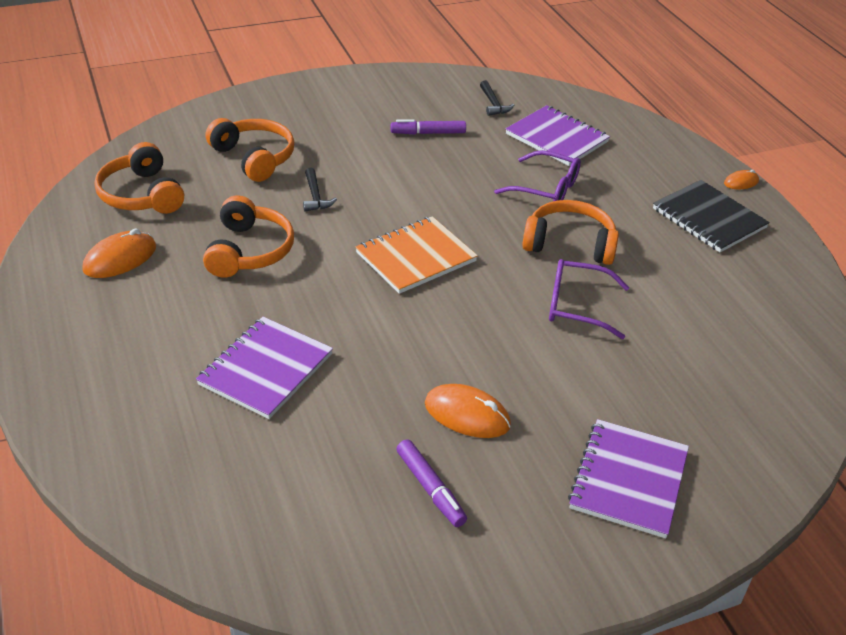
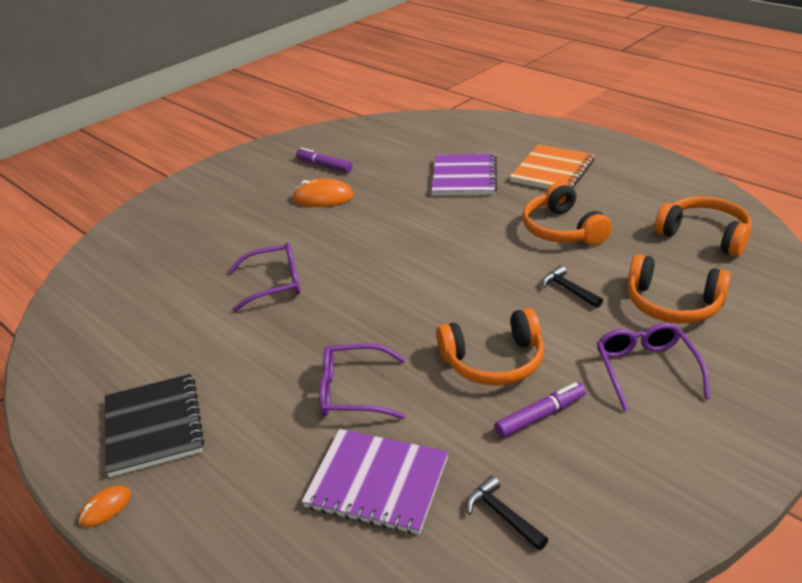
camera: 160 degrees right, 5 degrees down
(120, 258) = (640, 193): orange mouse -> none
(331, 131) = (646, 369): none -> purple glasses
(415, 257) = (431, 272): orange notebook -> orange notebook (552, 171)
(569, 244) = (301, 335): orange headphones -> orange headphones (494, 361)
(628, 480) = (210, 202): purple notebook -> none
(708, 218) = (154, 426): black notebook -> black notebook turned 45 degrees clockwise

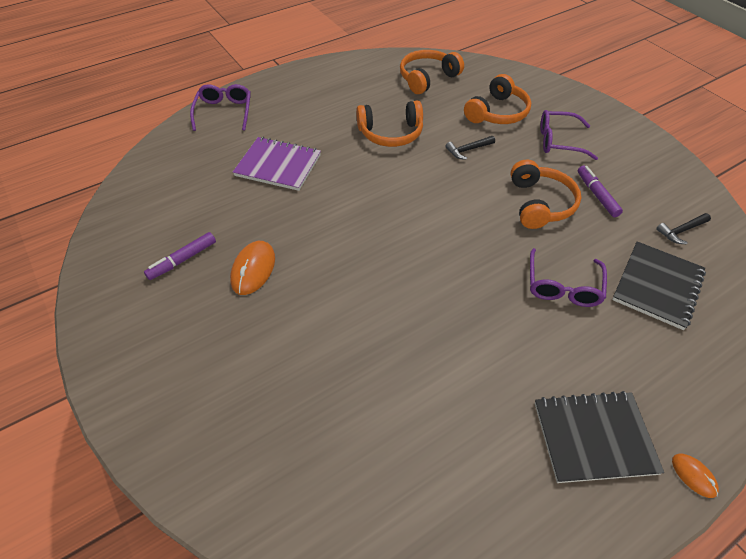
camera: 80 degrees left, 15 degrees up
(274, 284) = (398, 325): purple glasses -> purple glasses (224, 112)
(377, 483) = (657, 286): purple notebook -> black notebook
(552, 171) = (301, 116): orange notebook -> none

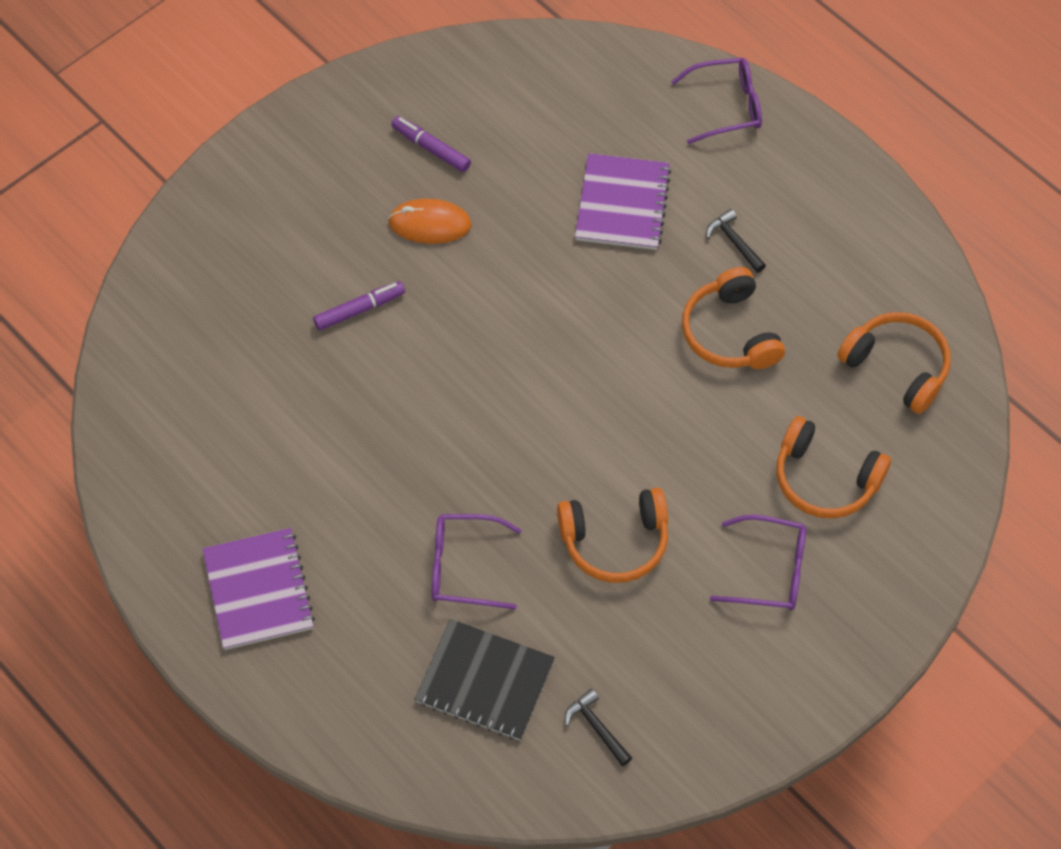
camera: 80 degrees right, 10 degrees up
(468, 150) = (716, 441): black hammer -> black hammer (734, 242)
(559, 141) = (770, 571): purple glasses -> purple glasses turned 105 degrees clockwise
(594, 437) = (259, 590): black notebook -> purple notebook
(596, 195) = (651, 619): purple marker -> purple marker (359, 309)
(693, 476) = (227, 684): orange mouse -> none

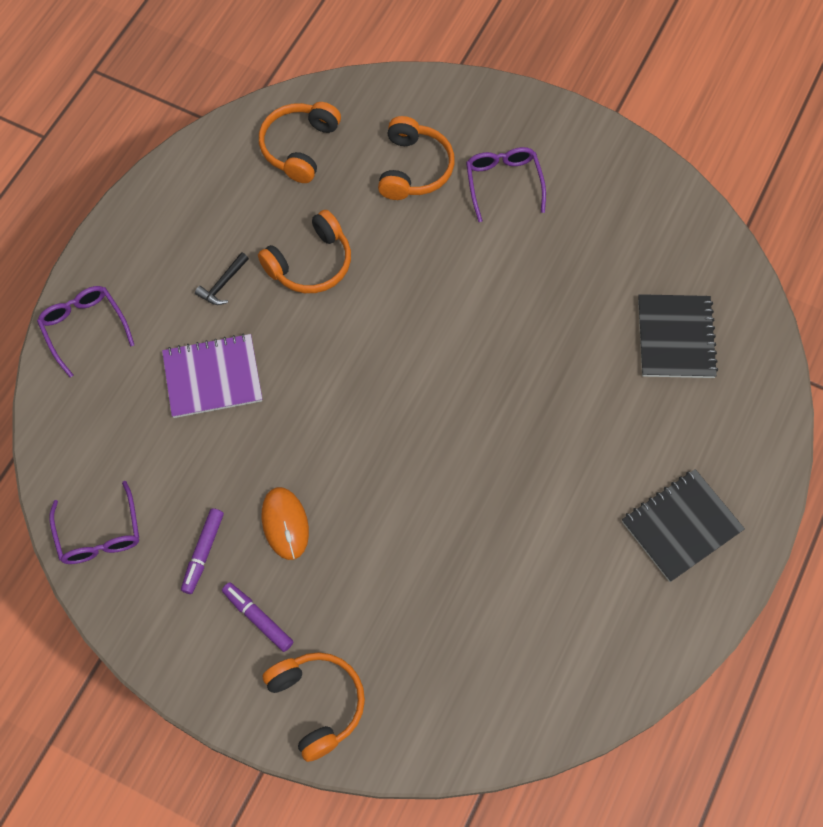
camera: 110 degrees left, 5 degrees up
(259, 590) = (681, 526): purple notebook -> black notebook
(359, 309) = (393, 549): purple marker -> purple marker (258, 618)
(464, 567) = (592, 383): purple glasses -> purple glasses (99, 534)
(597, 727) = (674, 255): black hammer -> none
(615, 541) = (524, 288): orange headphones -> orange headphones (317, 703)

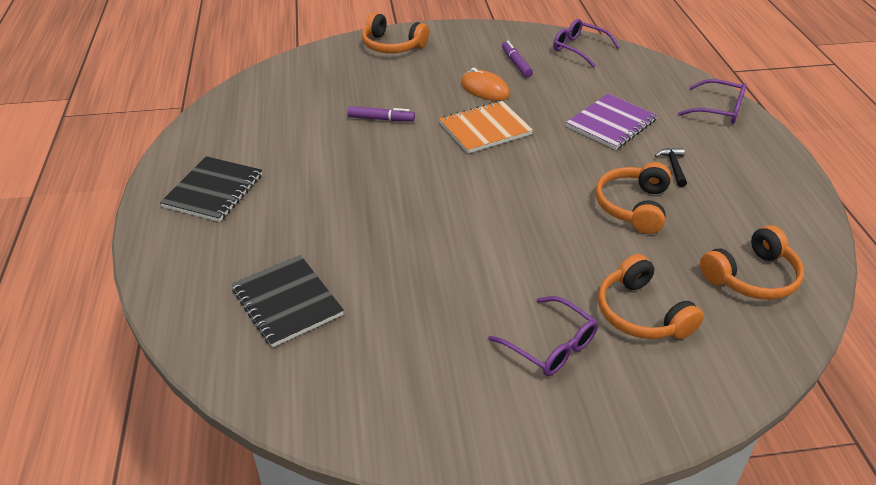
camera: 145 degrees right, 25 degrees down
(258, 618) = (457, 56): purple marker -> purple marker (381, 119)
(299, 147) = (752, 277): orange headphones -> orange headphones turned 75 degrees clockwise
(345, 452) = (485, 129): none -> orange notebook

